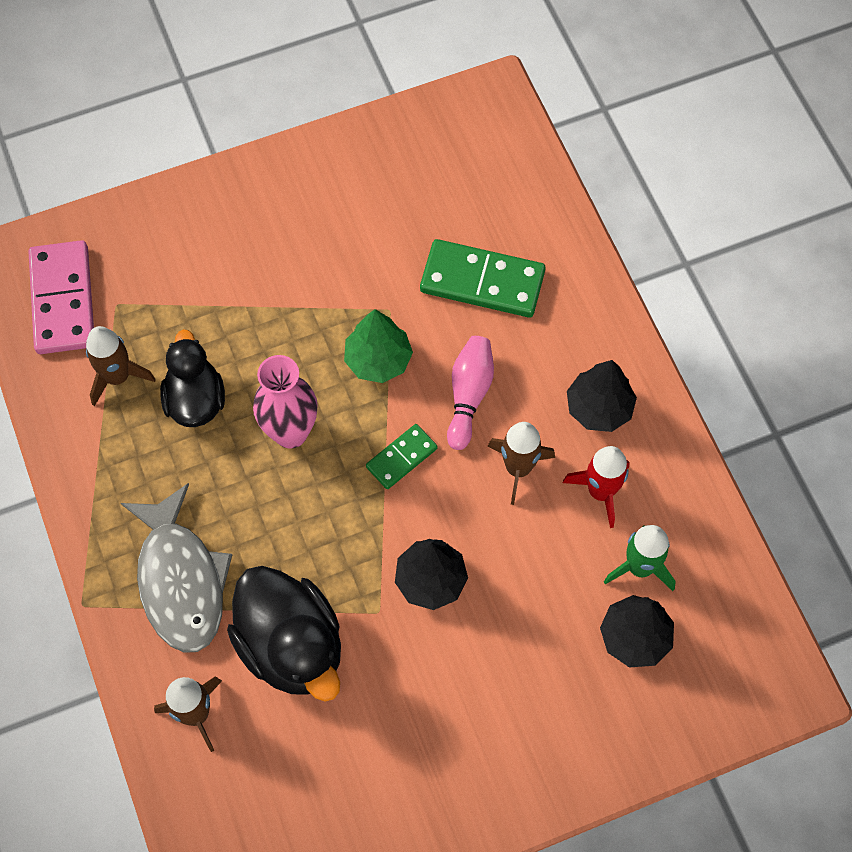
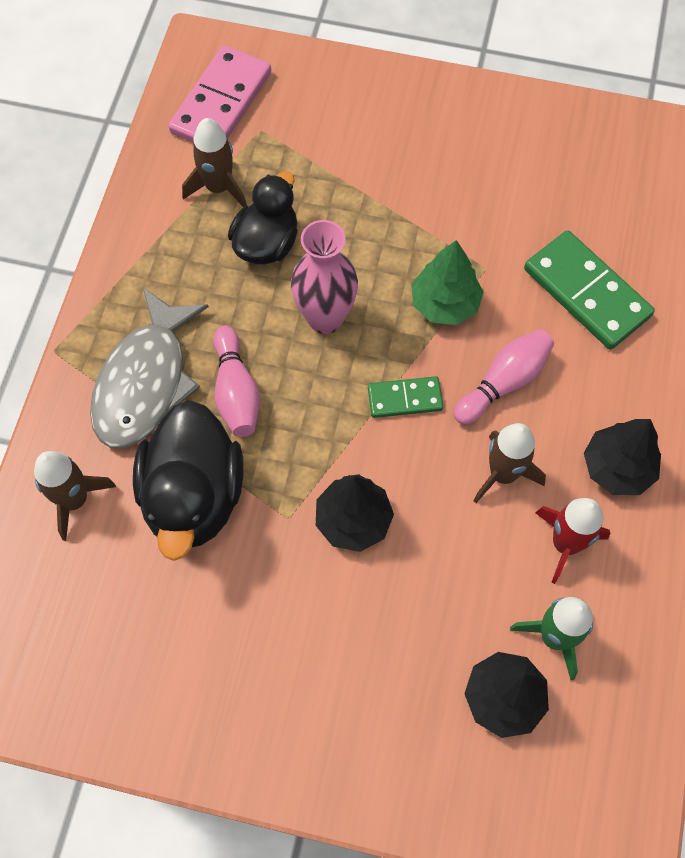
camera: 35 degrees right, 0 degrees up
(262, 539) = (236, 391): none -> pink bowling pin

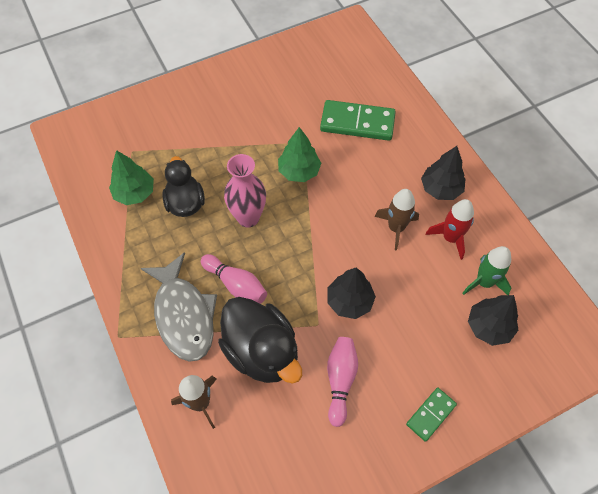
camera: 40 degrees left, 5 degrees down
(218, 187) = (134, 193): brown rocket -> green tree
(221, 102) = (97, 151): pink domino -> none
(405, 399) = (321, 227): green domino -> green domino (431, 414)
(503, 382) = (358, 187): pink bowling pin -> pink bowling pin (340, 380)

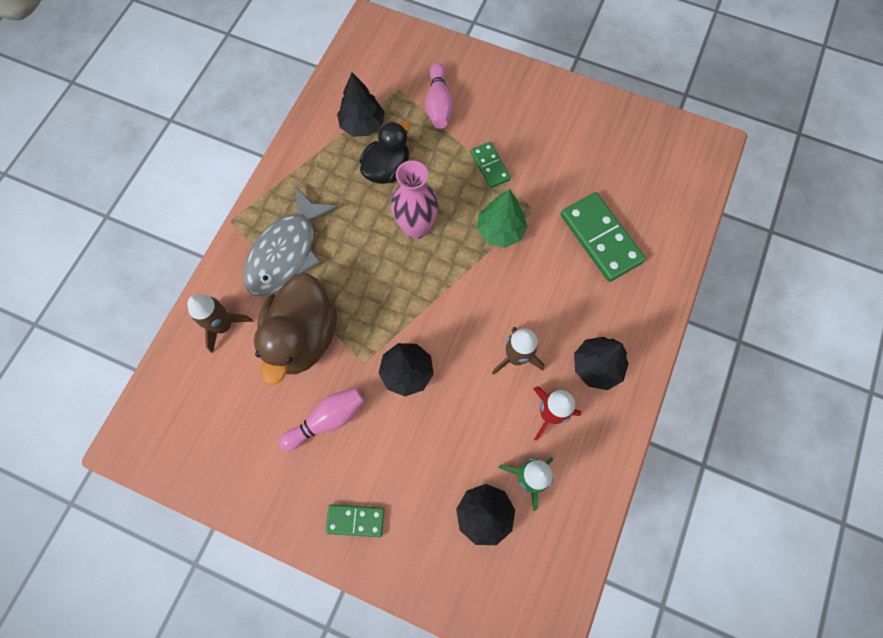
camera: 50 degrees right, 10 degrees up
(134, 193) = (362, 125): green tree -> black tree
(236, 284) = (346, 269): pink bowling pin -> pink bowling pin (439, 104)
(247, 142) = (490, 166): none -> green domino
(262, 351) = (303, 337): black duck -> brown duck

